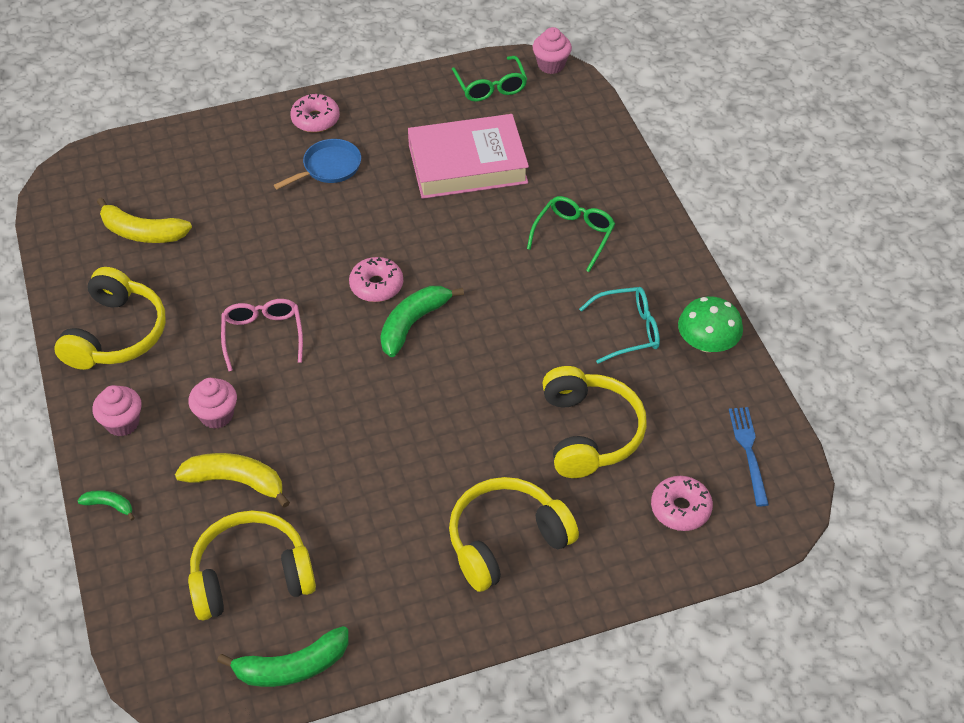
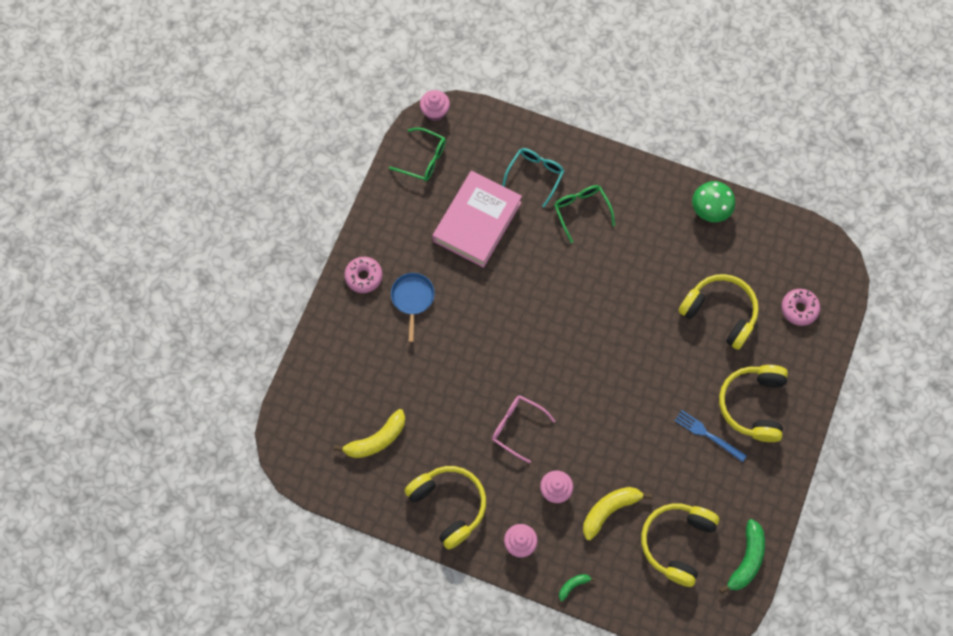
camera: 50 degrees left, 20 degrees up
(376, 285) = (530, 341): pink donut -> none
(413, 324) = (574, 343): green banana -> none
(627, 330) = (670, 240): turquoise glasses -> turquoise glasses (535, 175)
(749, 452) = (792, 249): blue fork -> blue fork (708, 435)

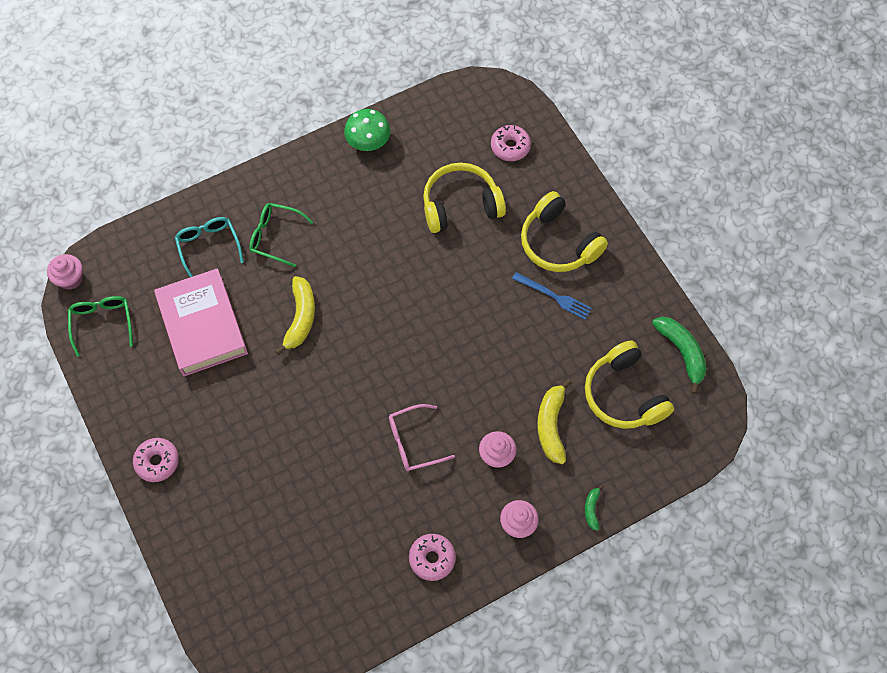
camera: 50 degrees left, 5 degrees down
(376, 439) = (316, 574): yellow banana -> yellow banana (300, 318)
(412, 299) = (218, 436): blue pan -> none
(423, 159) = (102, 323): green glasses -> green glasses turned 75 degrees counterclockwise
(448, 505) = (432, 558): yellow headphones -> pink donut
(708, 435) = (554, 296): blue fork -> blue fork turned 135 degrees counterclockwise

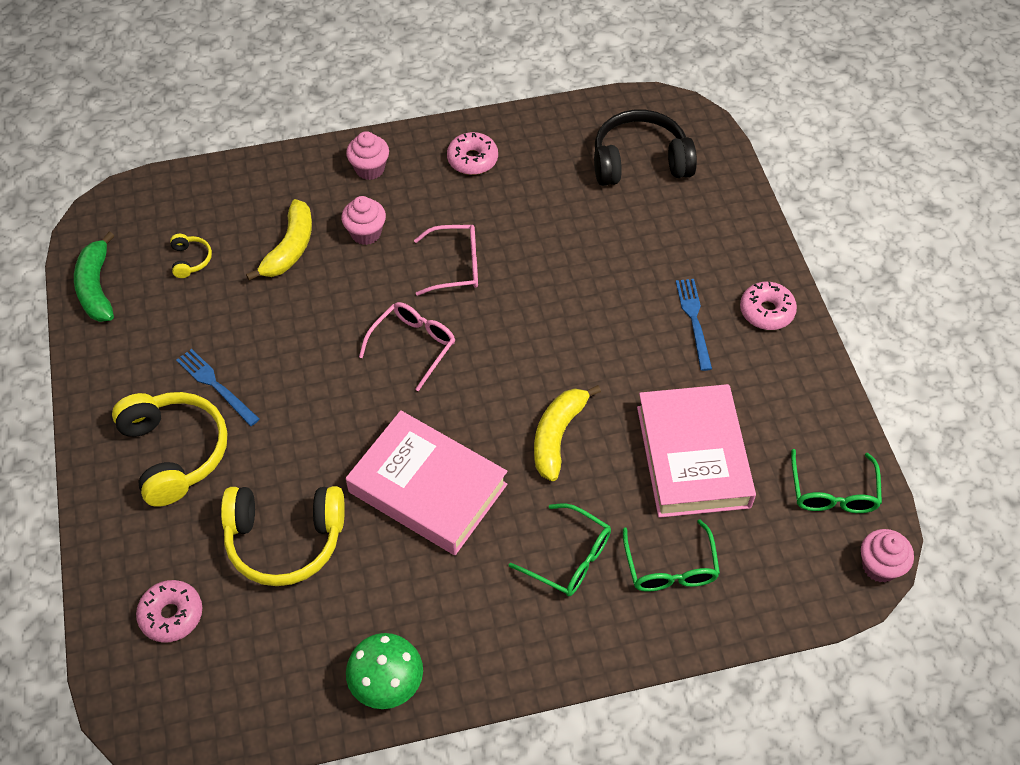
camera: 165 degrees left, 10 degrees down
(209, 246) = (670, 567): turquoise glasses -> green glasses
(214, 438) = (694, 320): none -> blue fork
(282, 595) = (640, 162): none -> black headphones
(380, 259) = (427, 488): none -> pink book
(424, 362) = (413, 346): none -> pink glasses
(592, 509) = (285, 165): green banana -> none
(624, 394) = (190, 260): yellow headphones -> yellow headphones, size x0.44

